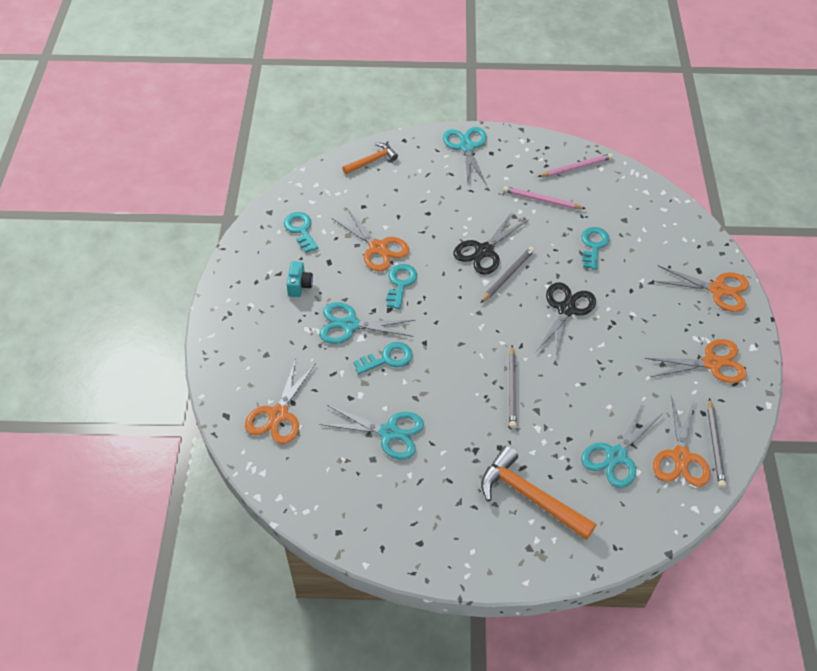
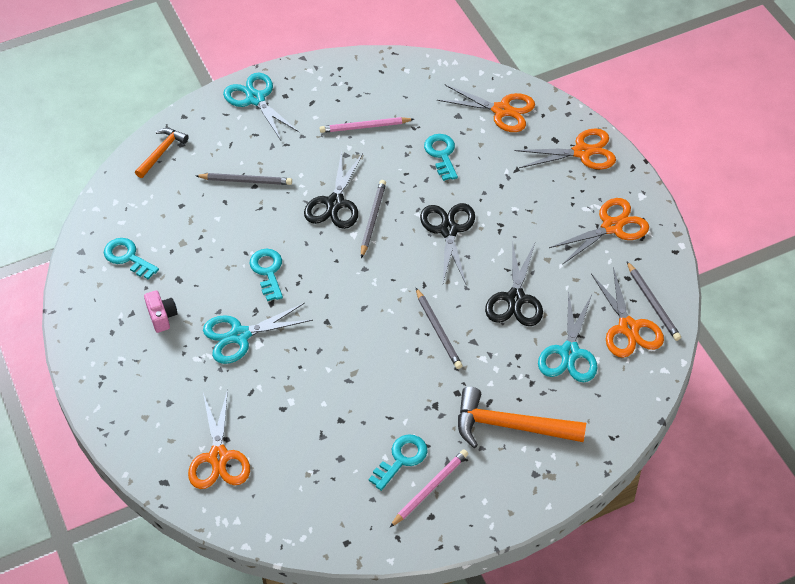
camera: 25 degrees left, 0 degrees up
(299, 285) = (162, 317): turquoise camera -> pink camera
(378, 248) = (222, 244): orange scissors -> orange scissors (501, 110)
(387, 358) = (298, 353): turquoise key -> turquoise key (401, 459)
(389, 432) = (341, 425): turquoise scissors -> none
(423, 206) = (245, 181): none -> grey pencil
(576, 167) = (381, 79): pink pencil -> pink pencil (430, 489)
(593, 389) = (515, 299): none -> black scissors

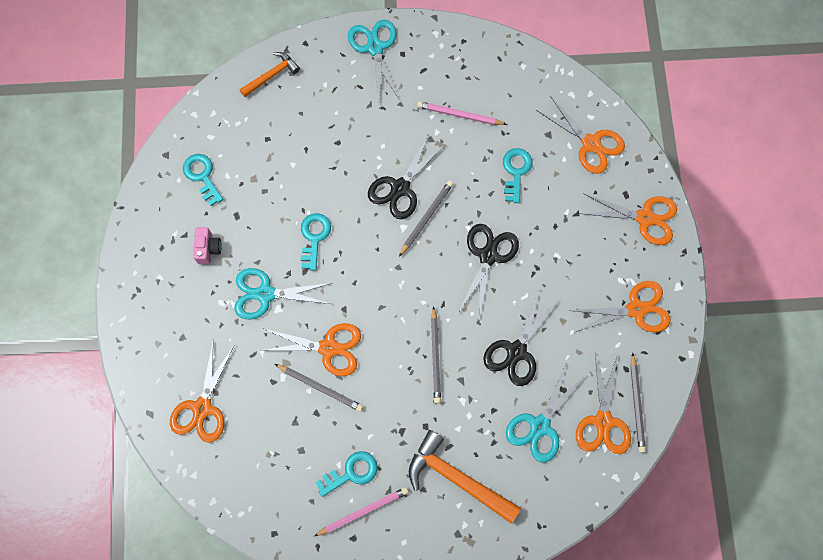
camera: 20 degrees right, 20 degrees up
(245, 181) = (332, 134): grey pencil -> grey pencil (320, 388)
(326, 360) = (328, 348): none -> orange scissors

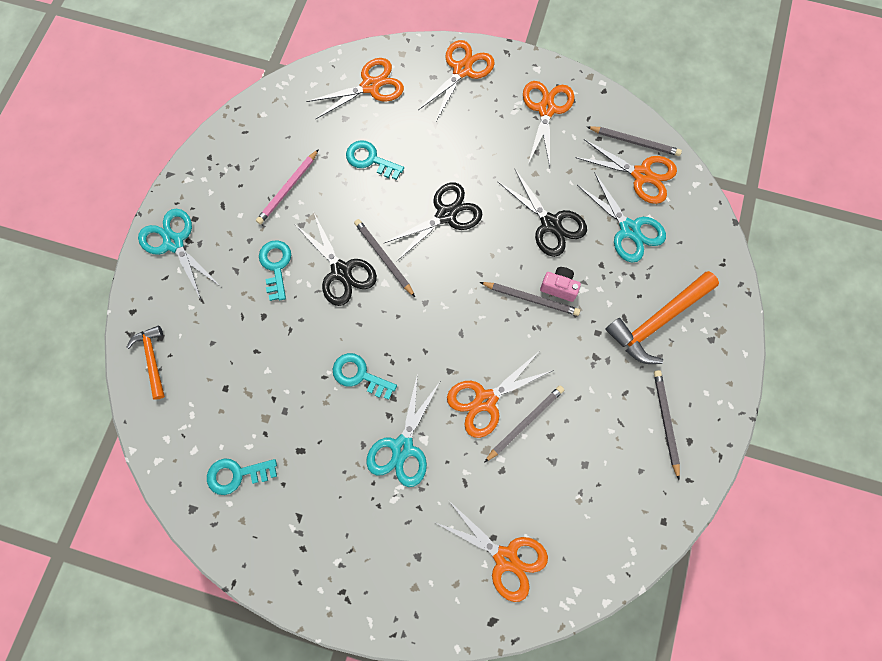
camera: 70 degrees left, 0 degrees up
(208, 249) = (326, 494): pink camera -> pink camera (559, 287)
(328, 348) = (485, 400): orange scissors -> orange scissors turned 150 degrees counterclockwise
(351, 472) = (623, 420): turquoise key -> turquoise key (276, 266)
(363, 511) = (665, 422): pink pencil -> grey pencil
(375, 48) = (174, 243): turquoise scissors -> turquoise scissors turned 45 degrees clockwise
(488, 256) = (446, 215): black scissors -> black scissors turned 105 degrees clockwise

